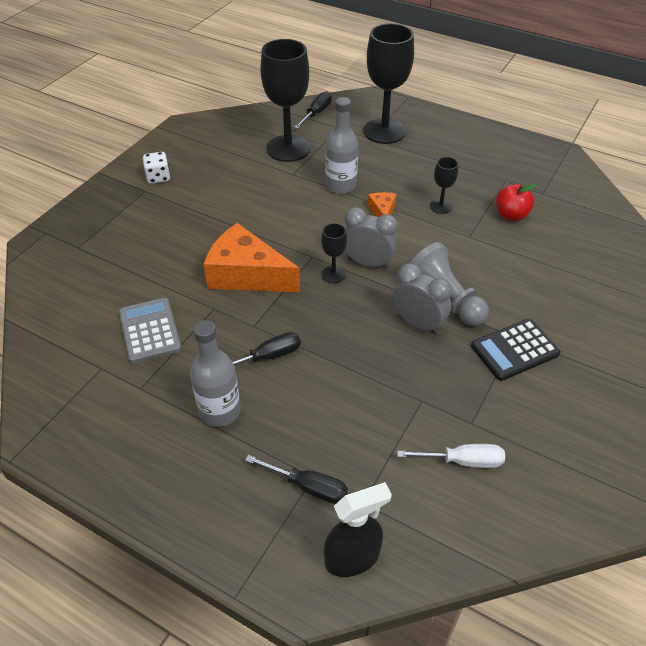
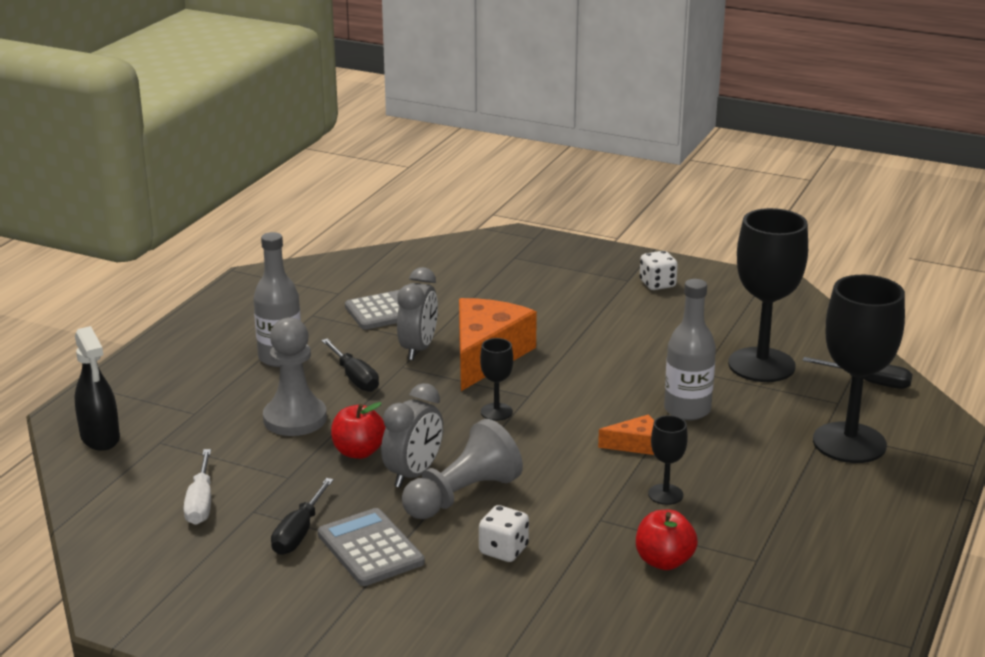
camera: 85 degrees right, 20 degrees down
(308, 487) = (182, 411): black screwdriver -> black screwdriver (299, 532)
(331, 398) = (295, 419): none -> grey pawn
(368, 263) = (523, 436): grey clock -> grey clock (418, 349)
(386, 355) = (358, 452): none -> red apple
(508, 282) = (503, 550): none -> white dice
(515, 350) = (370, 548): black calculator -> grey calculator

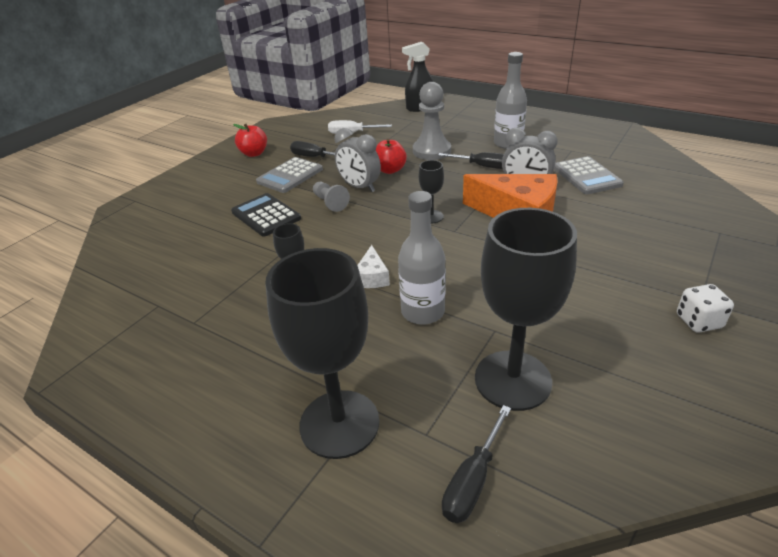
camera: 100 degrees right, 10 degrees up
(354, 377) = (482, 166): black screwdriver -> black screwdriver turned 135 degrees counterclockwise
(370, 548) = (290, 176): grey calculator -> grey calculator turned 150 degrees clockwise
(462, 495) = (330, 203): grey pawn -> grey pawn, size x0.58
(503, 550) = (266, 215): white dice -> black calculator
(635, 444) = (372, 277): orange cheese -> white cheese
(664, 561) = (218, 276): red apple -> red apple (254, 153)

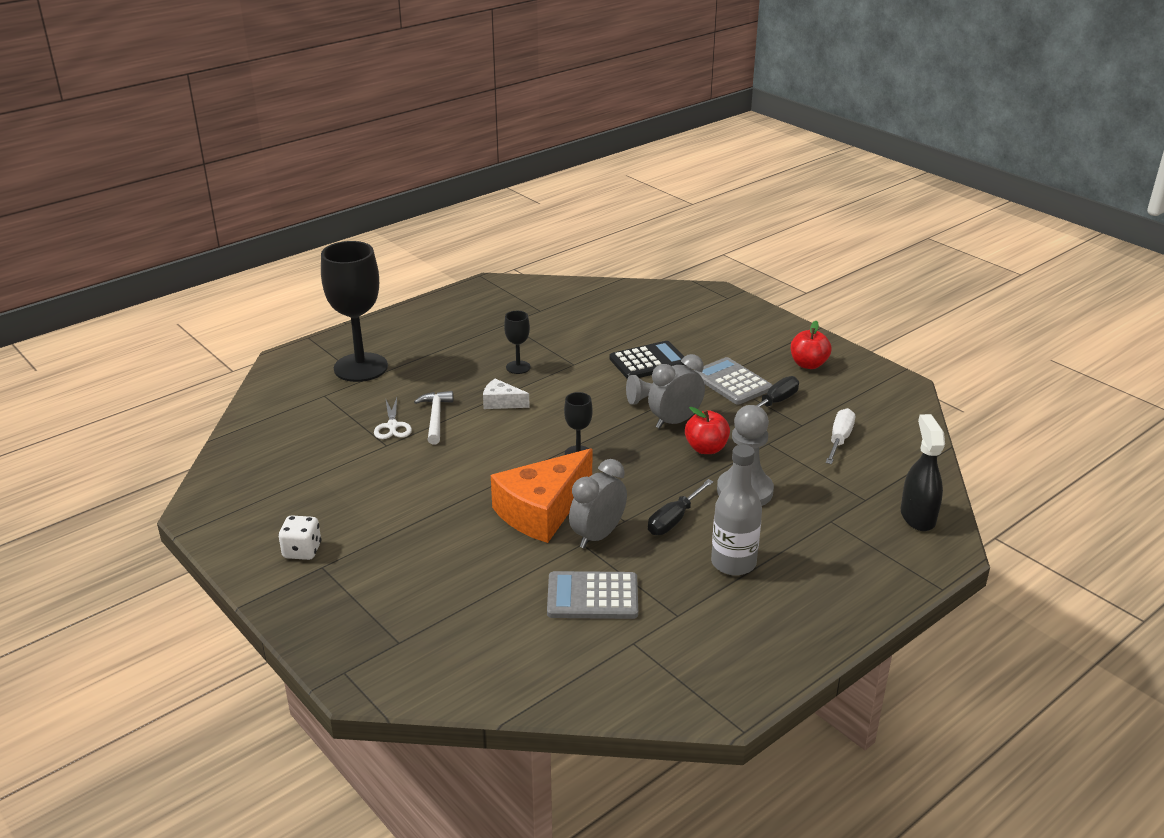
camera: 105 degrees right, 5 degrees down
(423, 312) = (436, 417): grey bottle -> white hammer
(458, 338) = (392, 426): none -> white scissors
(473, 480) = (279, 403): black screwdriver -> none
(512, 380) = (333, 438): black goblet -> none

